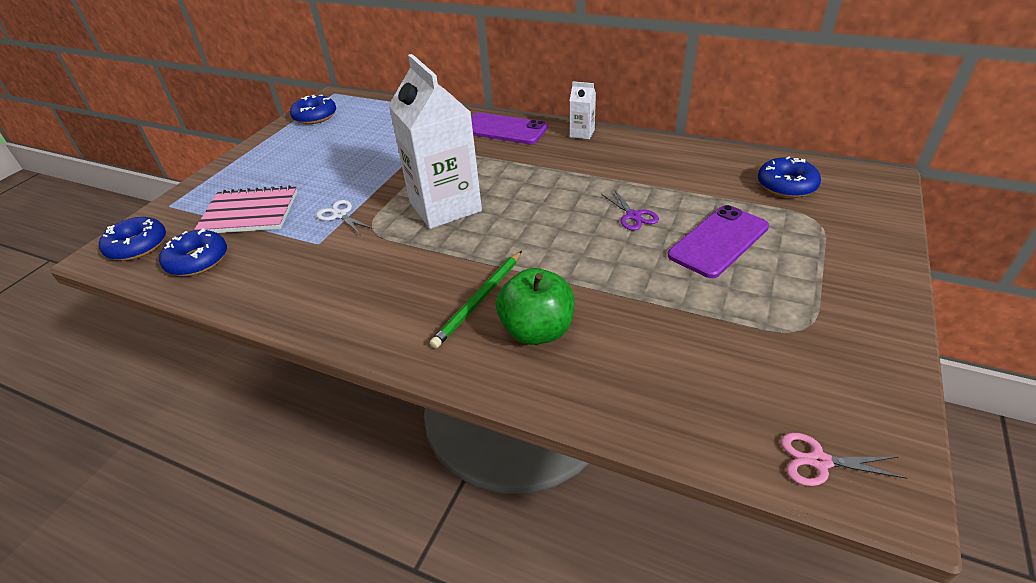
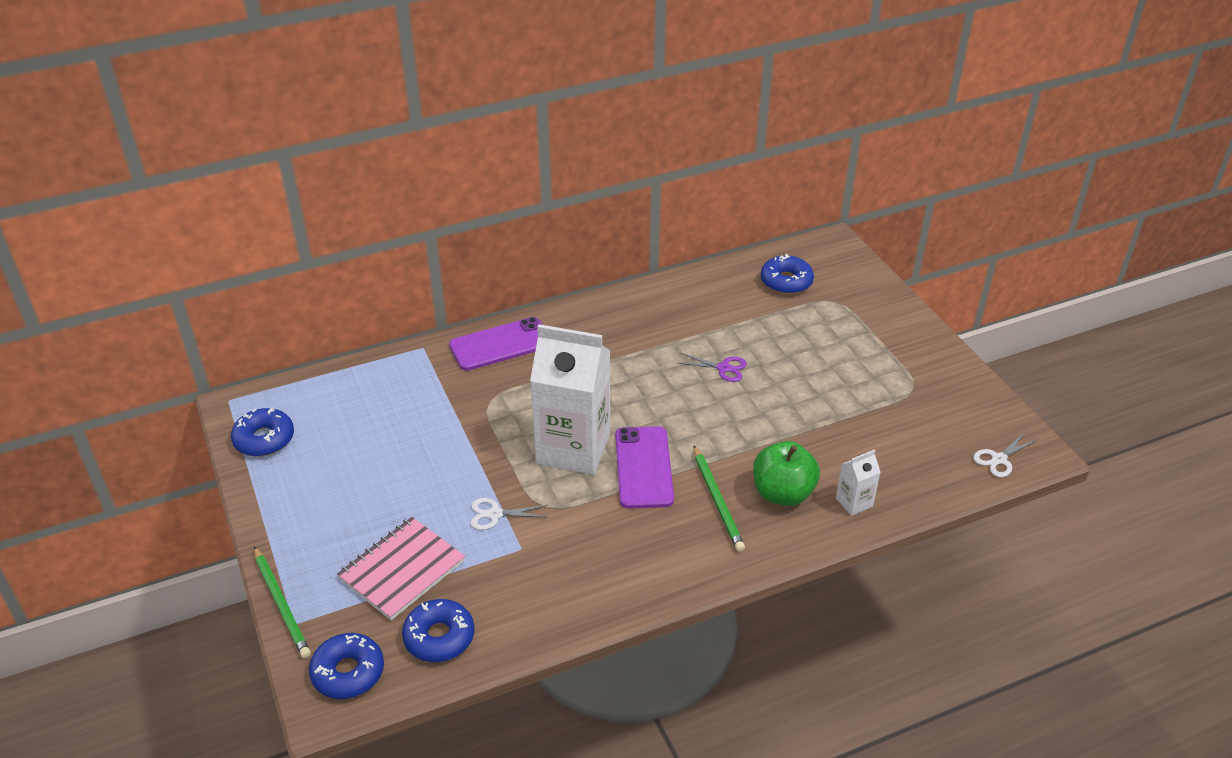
camera: 50 degrees left, 0 degrees up
(181, 193) = (281, 604): none -> green pencil
(582, 133) = (577, 312): white carton -> white carton (854, 502)
(718, 241) = (801, 355): purple phone -> purple phone (644, 467)
(818, 461) = (999, 459): pink scissors -> white scissors

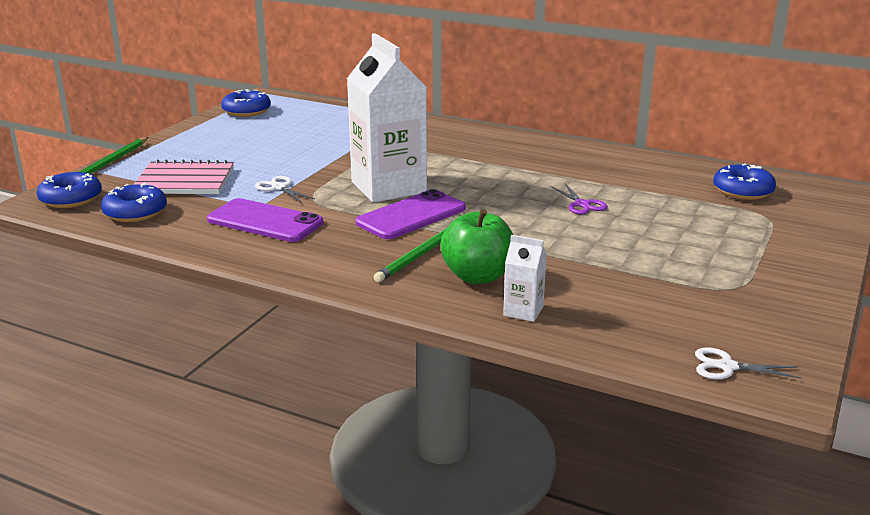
camera: 50 degrees right, 15 degrees down
(500, 344) = (452, 132): purple phone -> purple phone (265, 221)

